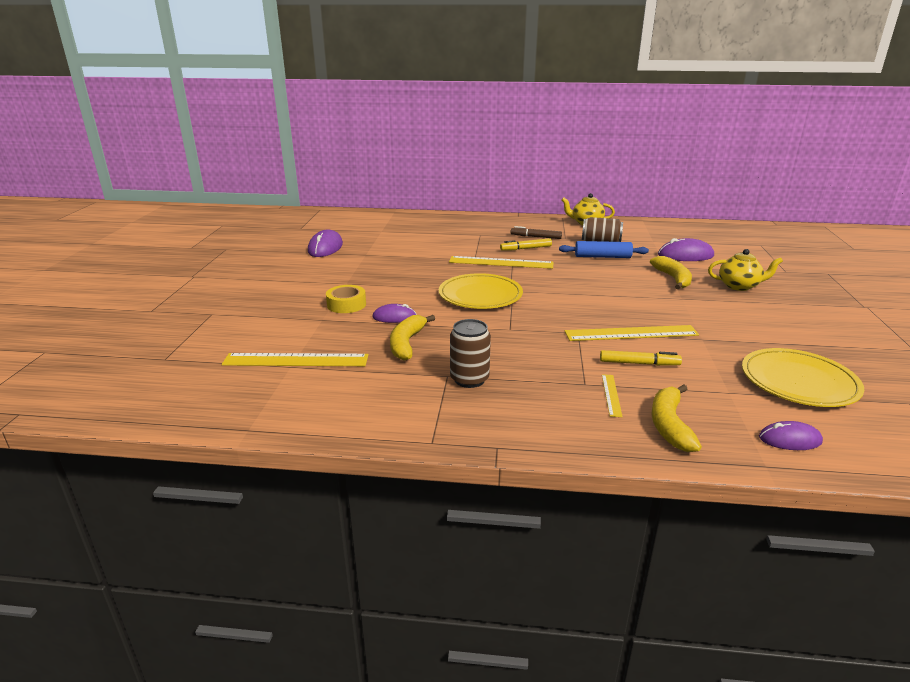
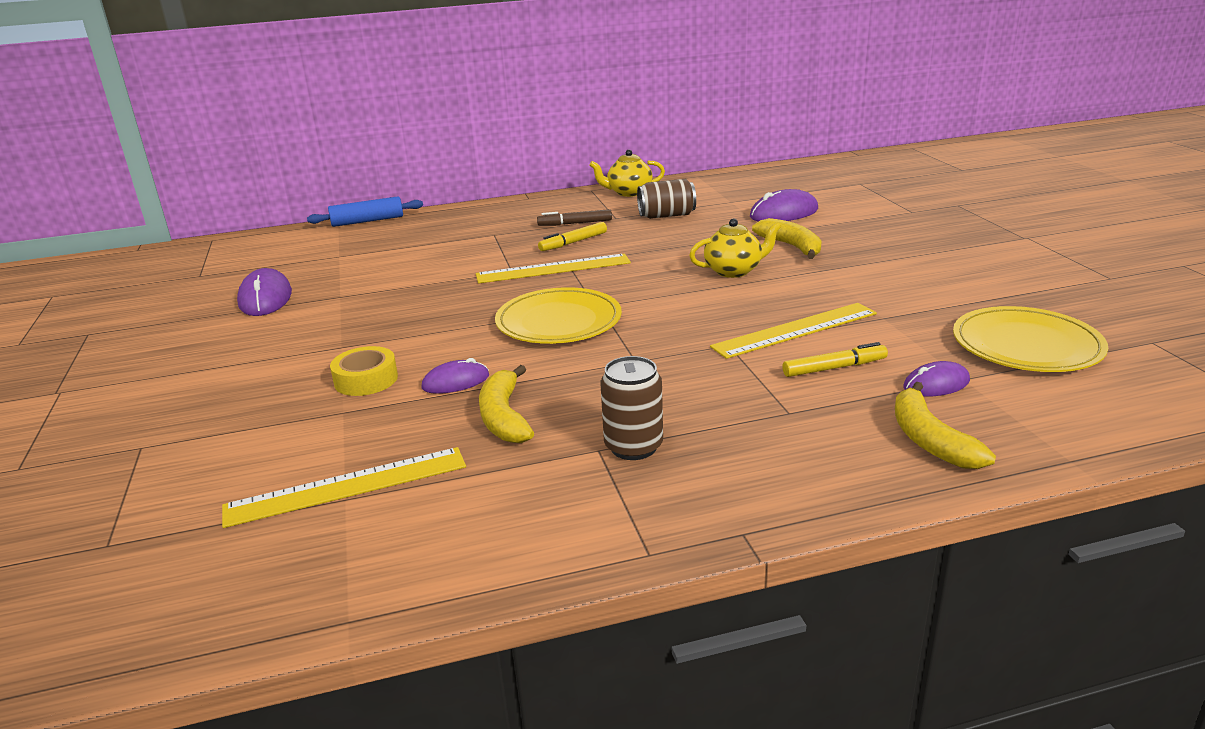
camera: 20 degrees left, 0 degrees up
(602, 257) = (683, 234): blue rolling pin -> blue rolling pin (367, 221)
(611, 395) = (832, 419): yellow ruler -> none
(739, 286) = (874, 240): yellow teapot -> yellow teapot (734, 271)
(790, 439) = (1070, 420): purple mouse -> purple mouse (936, 384)

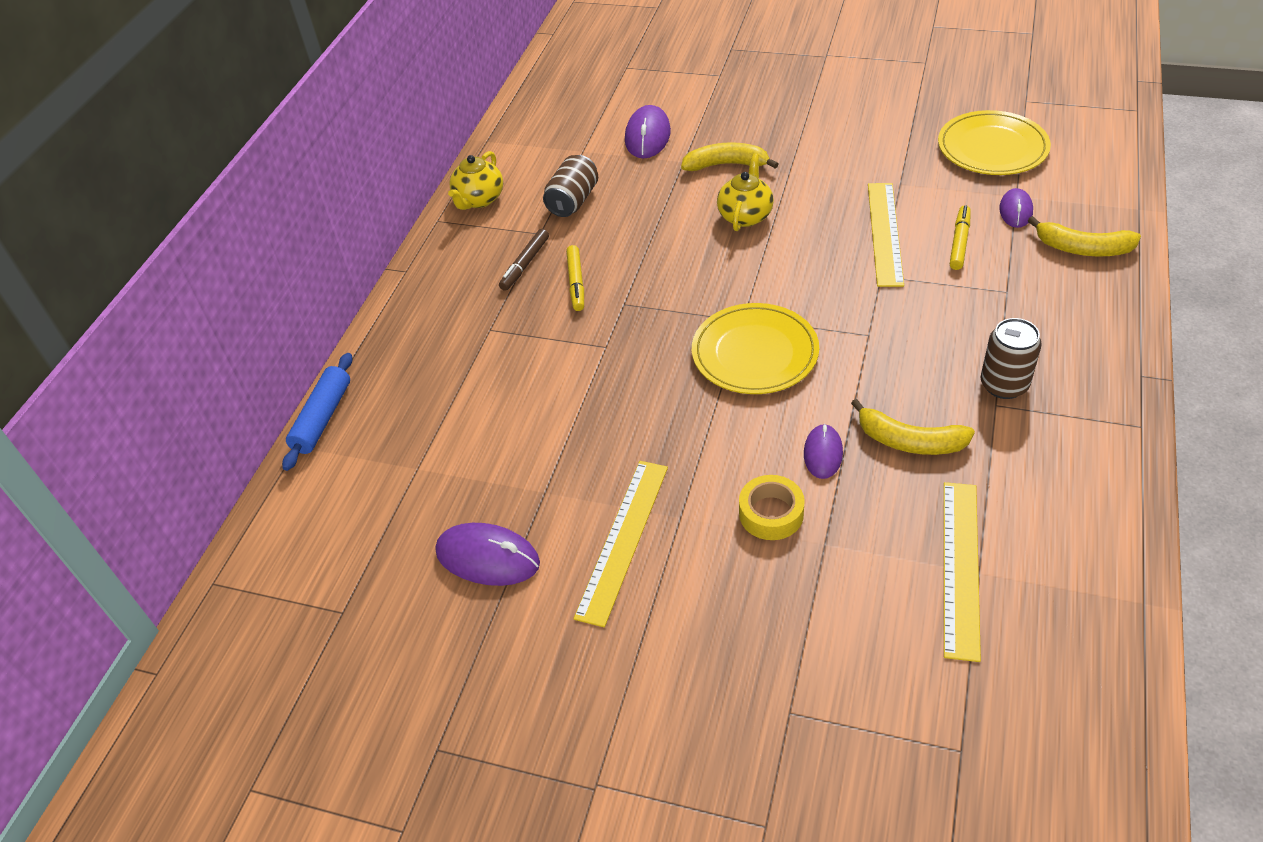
camera: 55 degrees left, 20 degrees up
(553, 269) = (630, 317): yellow ruler -> yellow ruler (623, 540)

